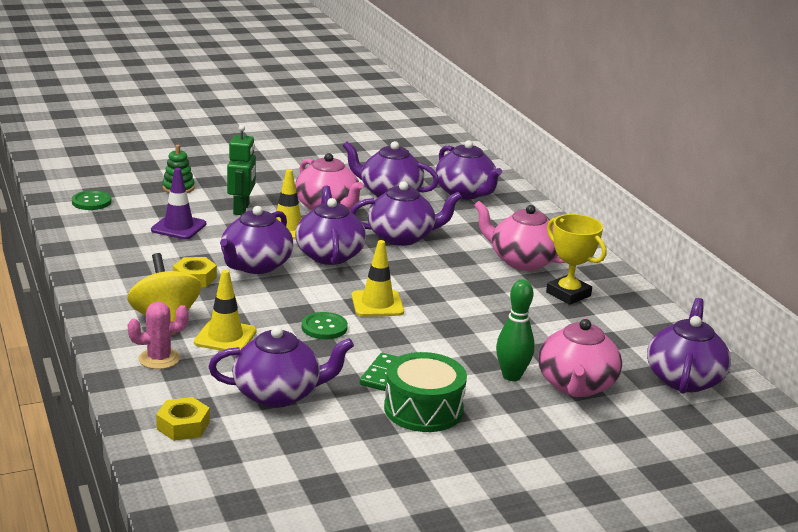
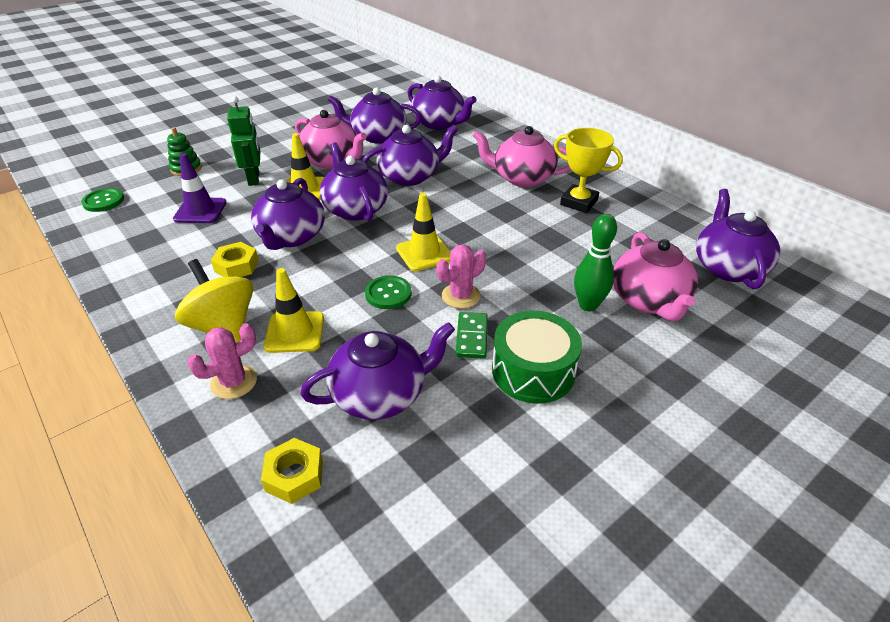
camera: 15 degrees left, 15 degrees up
(392, 343) = (461, 296): none -> pink cactus

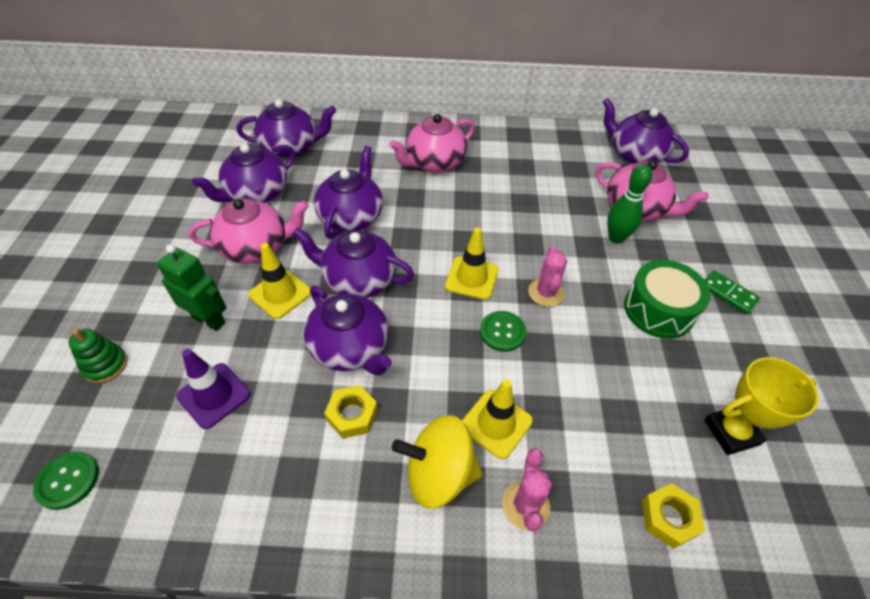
camera: 50 degrees left, 10 degrees up
(380, 394) = (619, 410): purple teapot -> none
(472, 337) = (598, 317): green domino -> green domino (728, 293)
(579, 202) = (499, 160): yellow trophy -> yellow trophy (731, 432)

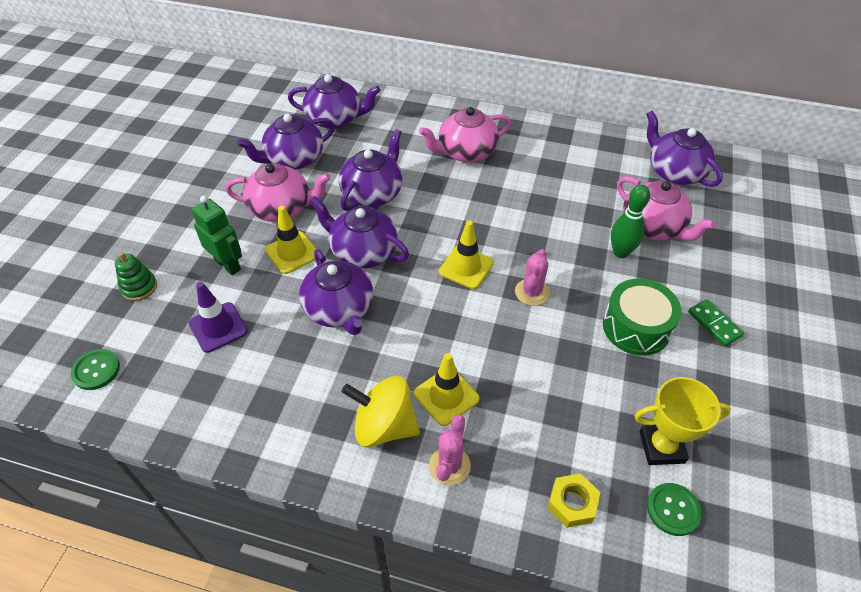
camera: 15 degrees right, 0 degrees up
(352, 415) = (325, 365): yellow nut -> none
(502, 332) = (478, 320): green button -> green button (673, 510)

